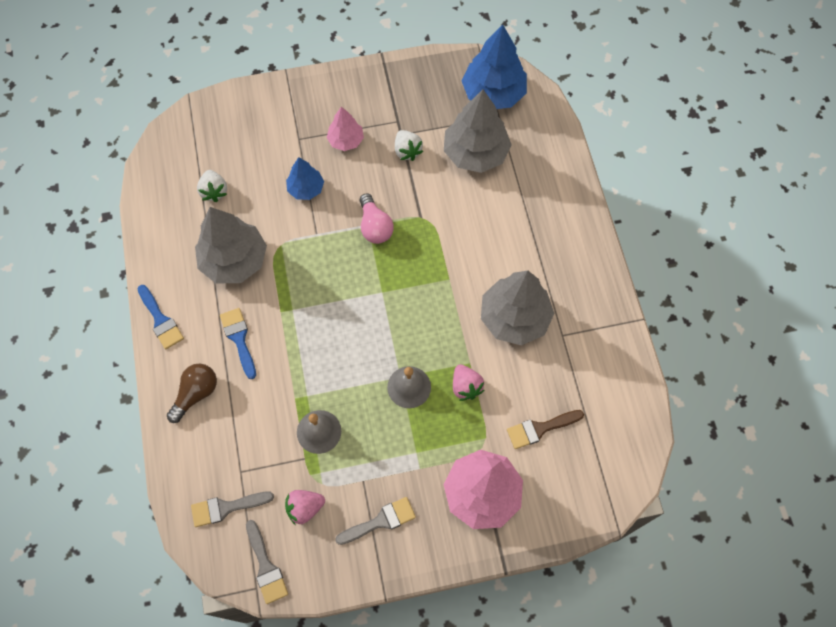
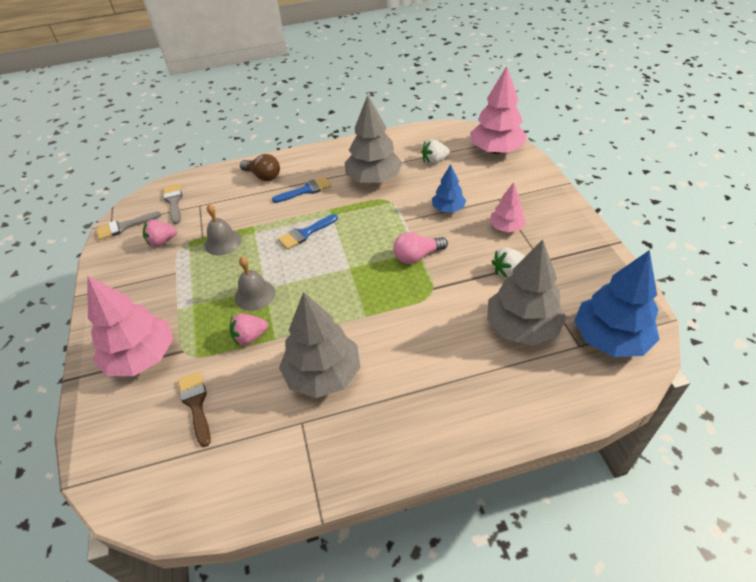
camera: 90 degrees right, 20 degrees down
(160, 320) = (322, 152): blue brush -> blue brush (305, 233)
(210, 125) = (496, 150): none -> pink tree
(305, 508) = (162, 241): pink strawberry -> pink strawberry turned 90 degrees counterclockwise
(380, 521) = (138, 287): grey brush -> none

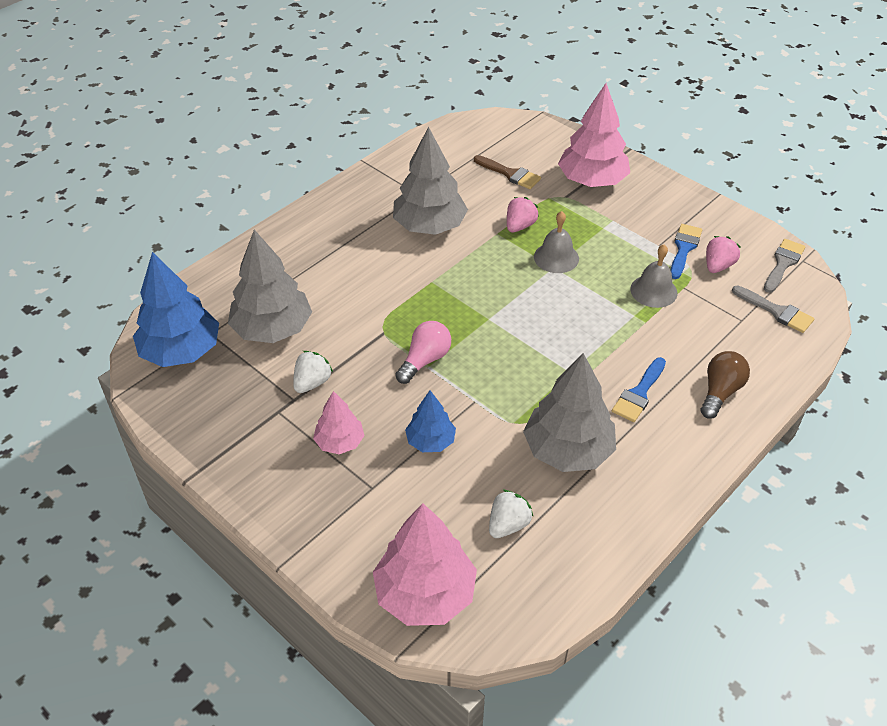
camera: 145 degrees right, 0 degrees up
(263, 176) = (720, 392): brown light bulb -> brown light bulb turned 120 degrees clockwise
(305, 233) = (575, 336): blue brush -> blue brush (684, 248)

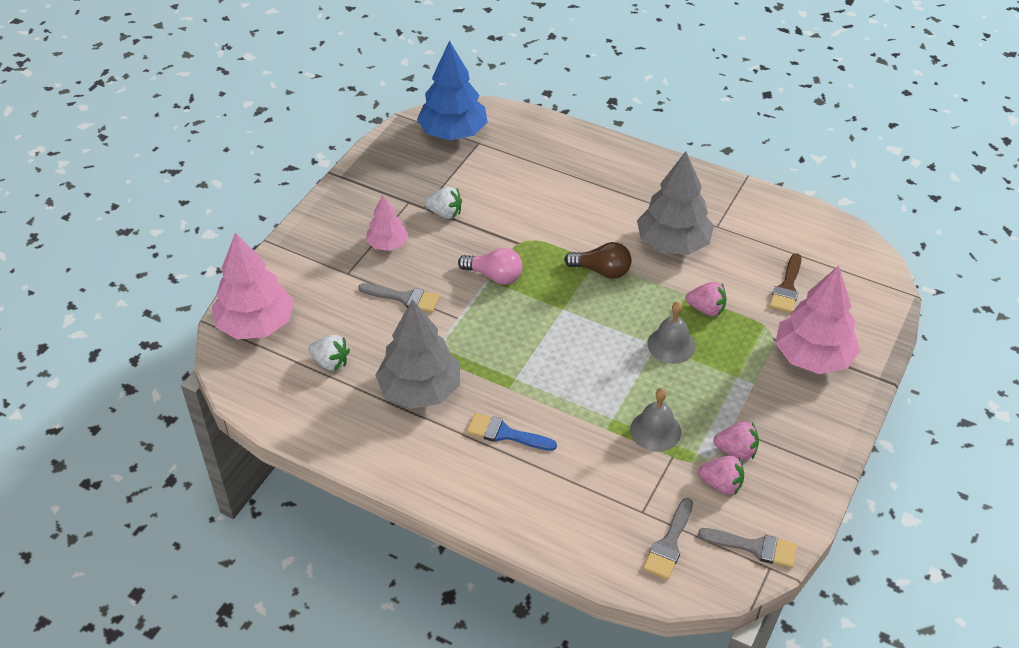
camera: 75 degrees right, 0 degrees up
(272, 329) = (496, 175): grey tree -> none
(430, 441) = (404, 298): blue tree -> grey brush
(684, 248) = (736, 451): blue brush -> pink strawberry
(720, 392) = (529, 499): brown light bulb -> brown light bulb (602, 271)

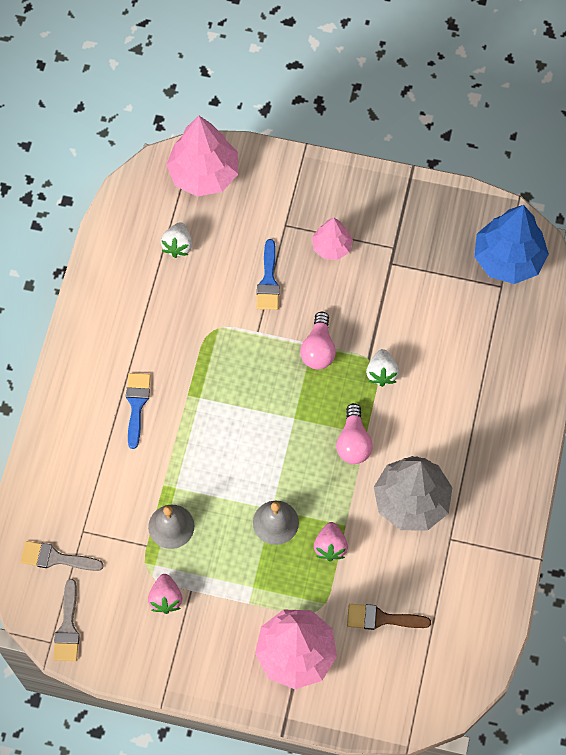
camera: 75 degrees right, 20 degrees up
(404, 298) = (268, 281): grey brush -> blue brush
(420, 390) = (166, 324): grey tree -> none
(445, 213) = (388, 284): white strawberry -> white strawberry (381, 373)
(602, 271) = (353, 442): brown light bulb -> pink light bulb
(721, 484) = (126, 591): pink strawberry -> none

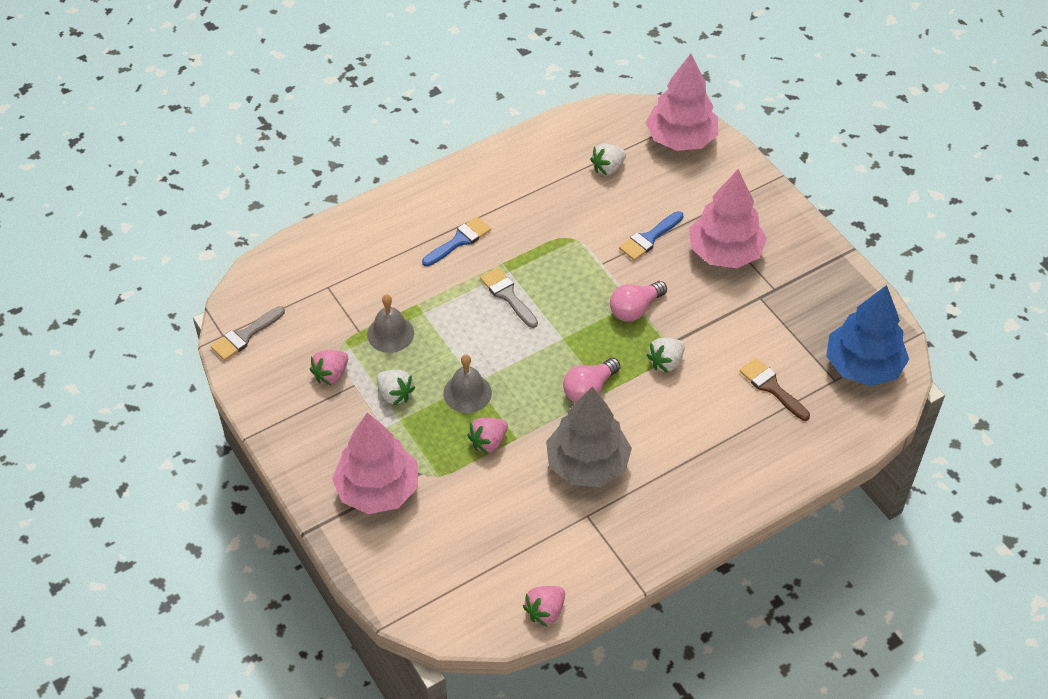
camera: 45 degrees right, 15 degrees down
(56, 558) = (290, 288): grey brush -> grey brush (508, 295)
(227, 571) = (395, 394): none -> white strawberry
(331, 246) = (725, 252): pink tree -> pink tree, size x1.80
(381, 618) = (468, 523): brown brush -> brown brush (771, 387)
(495, 633) = (545, 611): none -> pink strawberry

